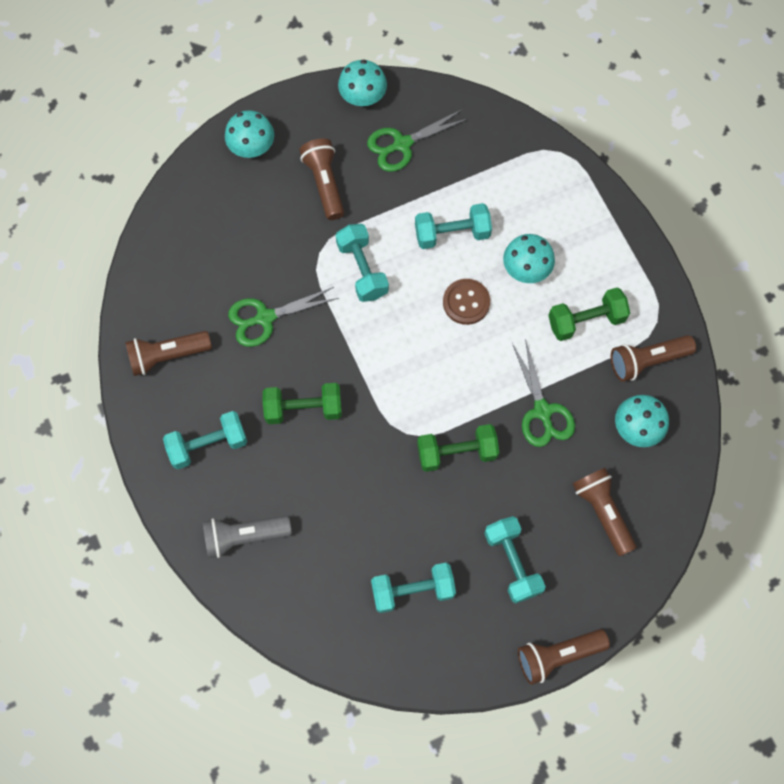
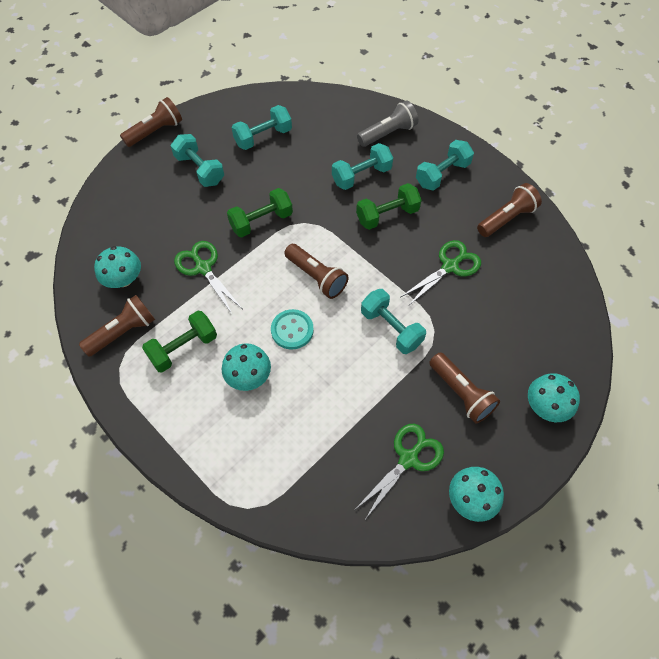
camera: 160 degrees right, 10 degrees down
(452, 233) = (326, 385): turquoise dumbbell -> turquoise dumbbell (361, 176)
(466, 302) = (292, 330): brown button -> turquoise button
(602, 512) = (141, 216): brown flashlight -> brown flashlight (316, 277)

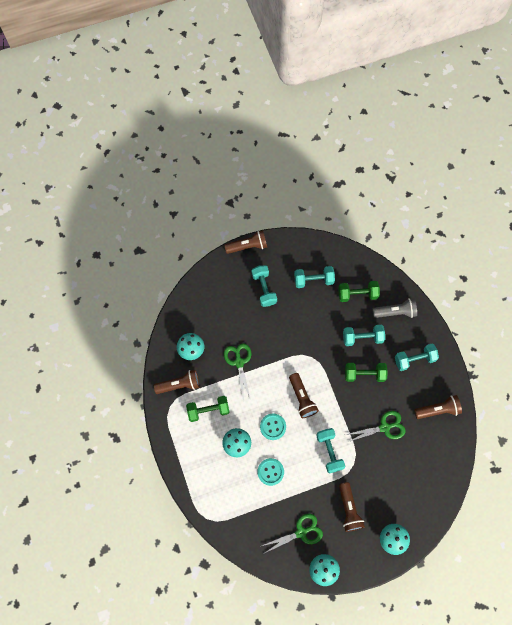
camera: 25 degrees right, 10 degrees up
(261, 221) = (286, 344): green dumbbell -> green dumbbell (357, 294)
(318, 392) = (270, 472): none -> turquoise button

